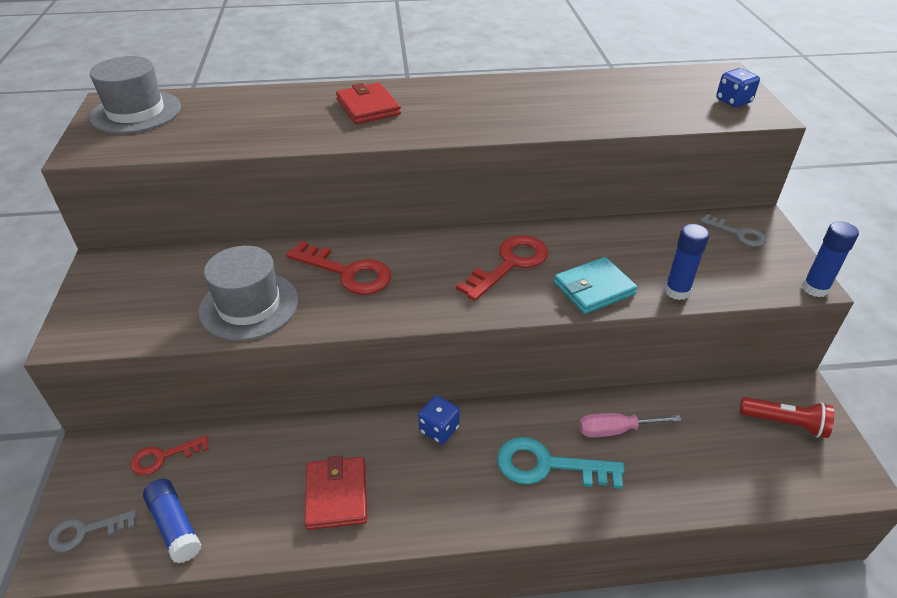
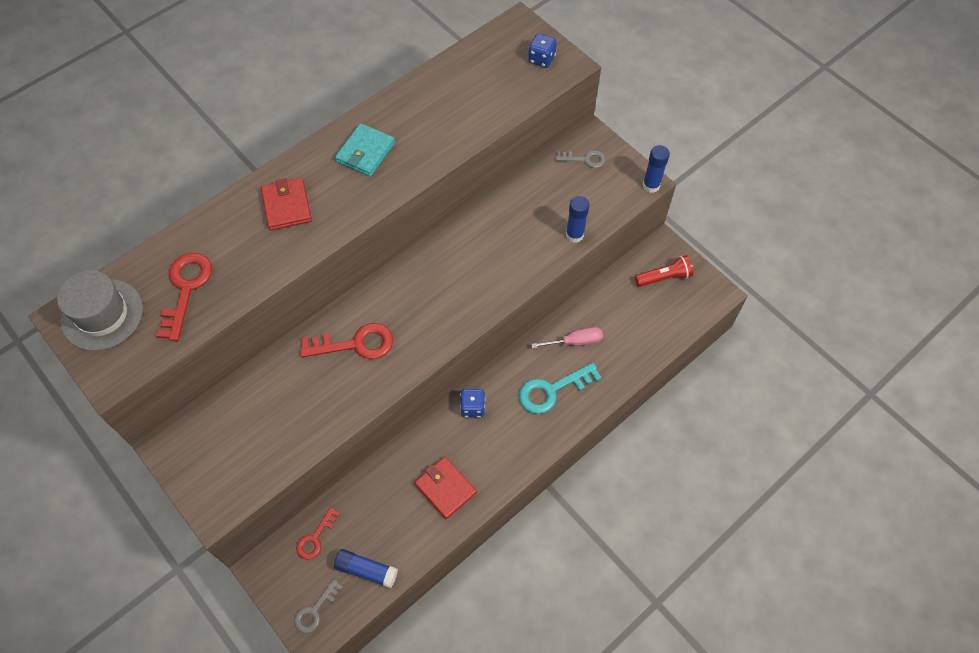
camera: 35 degrees left, 20 degrees up
(249, 306) = (314, 411): grey hat -> none
(368, 107) = (287, 206): red wallet -> red wallet turned 45 degrees clockwise
(509, 264) = (458, 272): red key -> red key (186, 289)
(594, 288) = (524, 262): turquoise wallet -> turquoise wallet (365, 152)
(615, 430) = (575, 342): pink screwdriver -> pink screwdriver turned 150 degrees counterclockwise

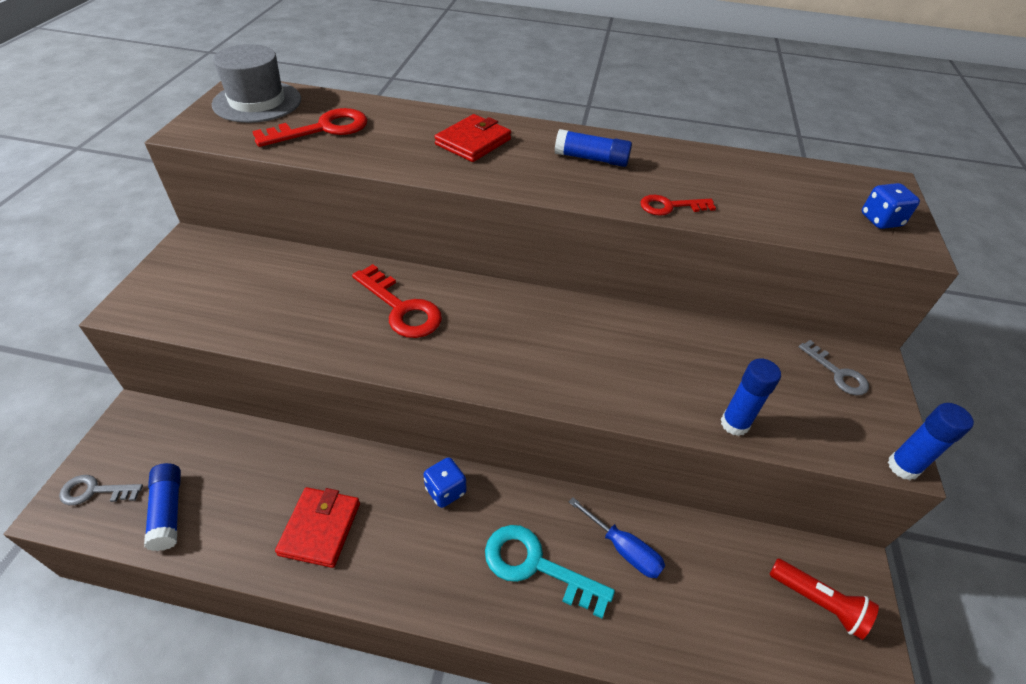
camera: 50 degrees right, 15 degrees down
(315, 538) = (190, 439): red key -> red key (670, 206)
(365, 152) = (591, 159): turquoise wallet -> blue glue stick
(575, 342) = (623, 549): pink screwdriver -> blue screwdriver

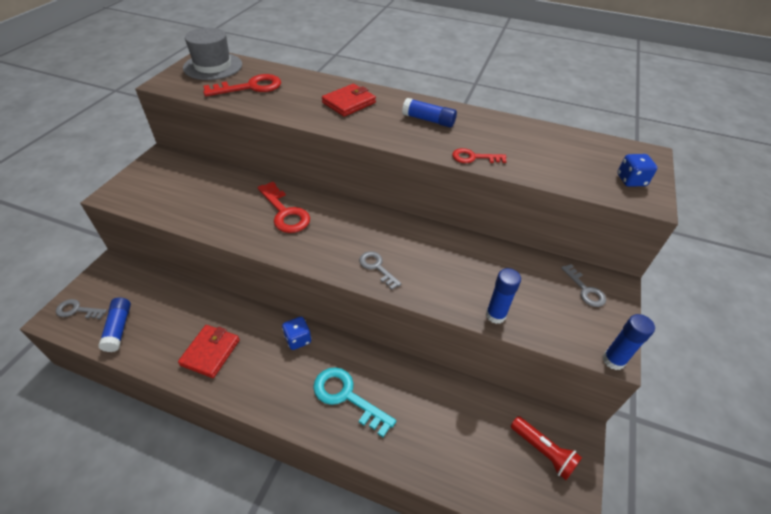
camera: 10 degrees right, 0 degrees up
(555, 375) = (377, 267): none -> grey key
(623, 549) = (410, 395): blue screwdriver -> none

